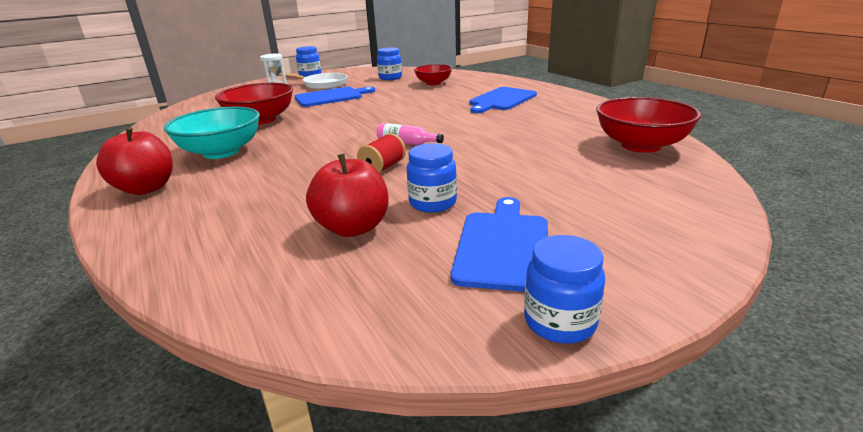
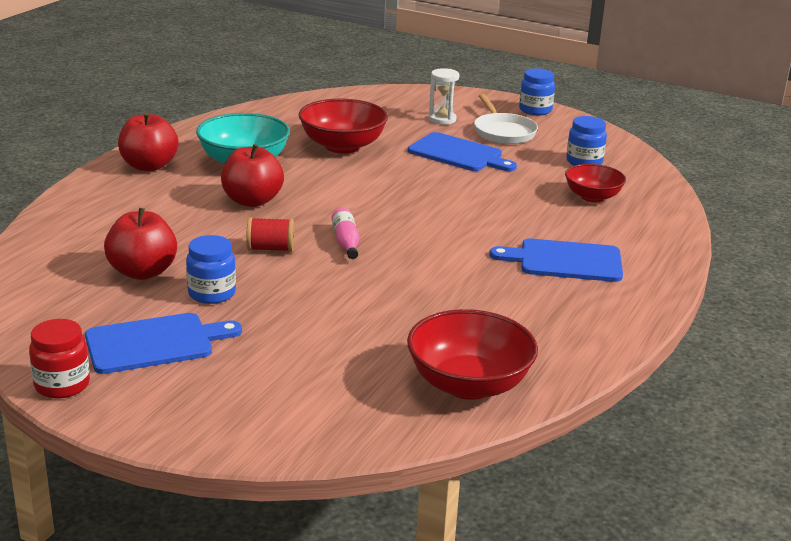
camera: 55 degrees right, 0 degrees up
(292, 160) = (252, 201): none -> red apple
(560, 322) = (62, 385): blue jar -> red jar

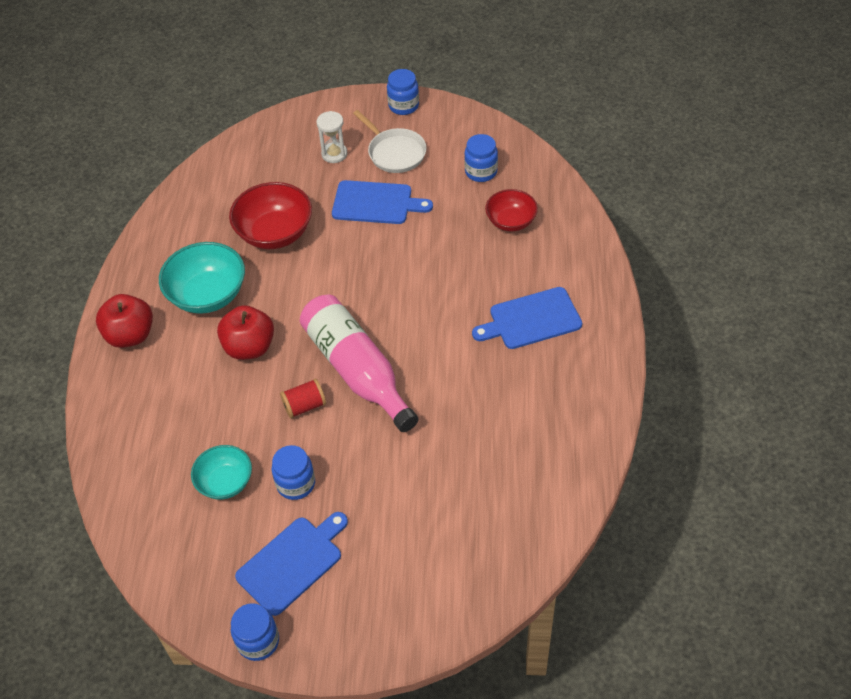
camera: 20 degrees left, 25 degrees up
(62, 385) = (258, 641): red jar -> blue jar
(143, 272) = (225, 482): red apple -> turquoise bowl
(346, 242) = (357, 370): pink bottle -> pink bottle, size x2.44
(468, 384) = (537, 501): red bowl -> none

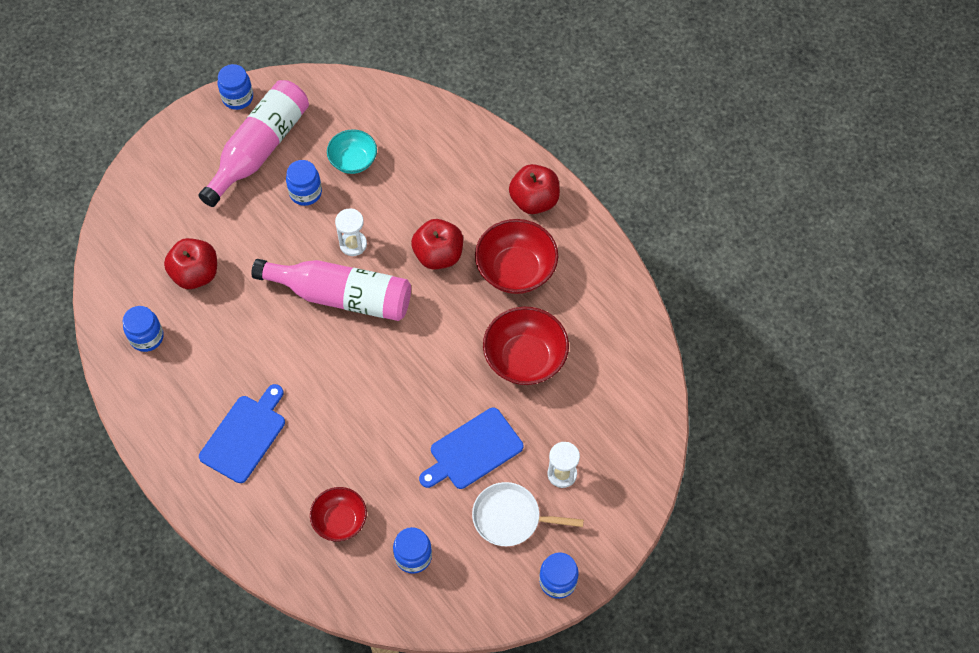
camera: 135 degrees right, 10 degrees up
(208, 295) = (516, 270): turquoise bowl -> red bowl
(292, 562) = (260, 149): blue cutting board -> pink bottle
(304, 406) = (353, 244): red spool -> white hourglass
(460, 479) = (195, 274): none -> red apple
(550, 453) = (147, 337): none -> blue jar

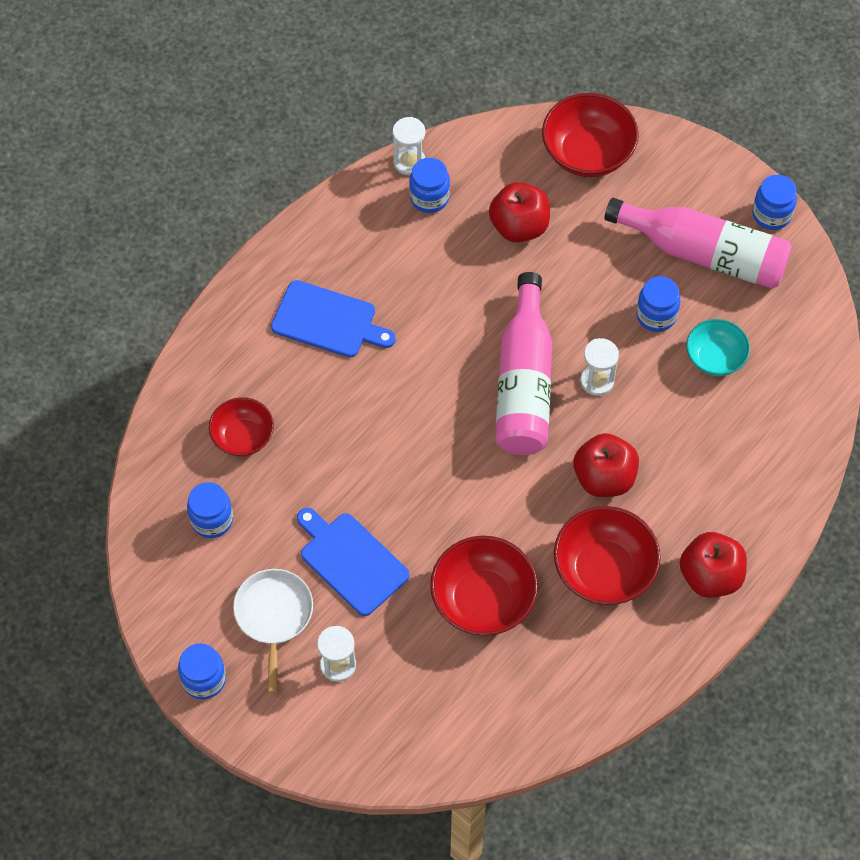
camera: 80 degrees right, 0 degrees up
(106, 347) = (409, 162): none -> white hourglass
(141, 212) = (587, 153): none -> red bowl

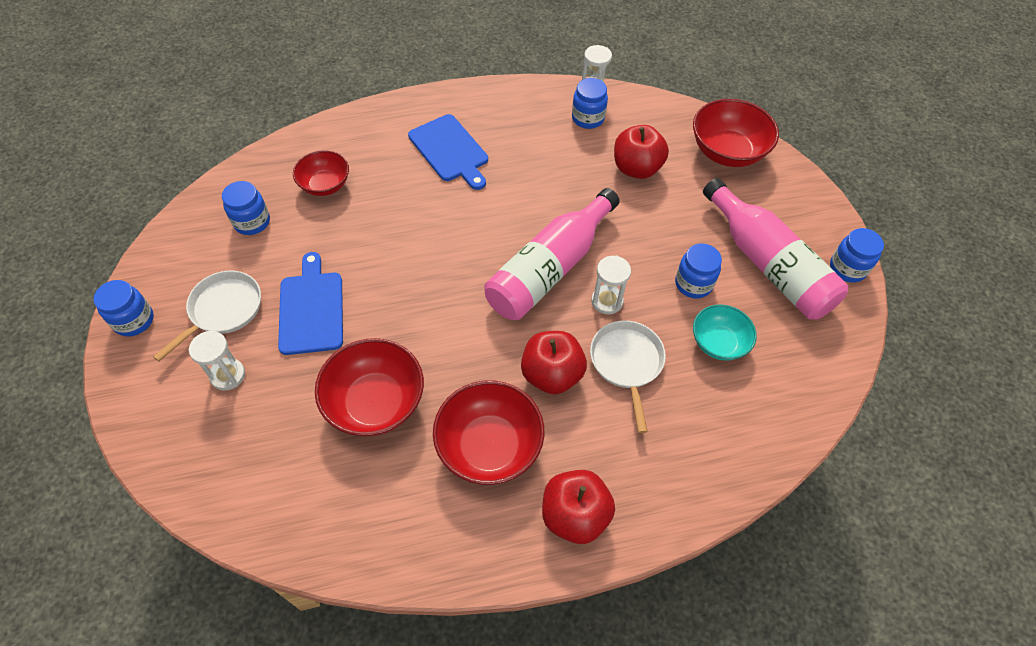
camera: 35 degrees right, 5 degrees down
(656, 426) = (627, 363): none -> white pan

